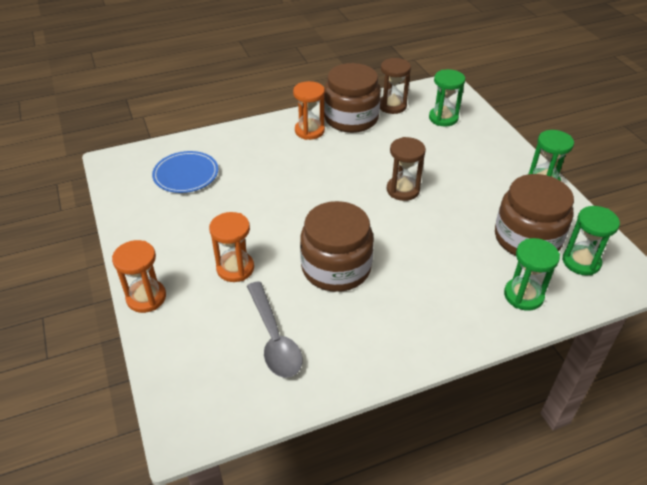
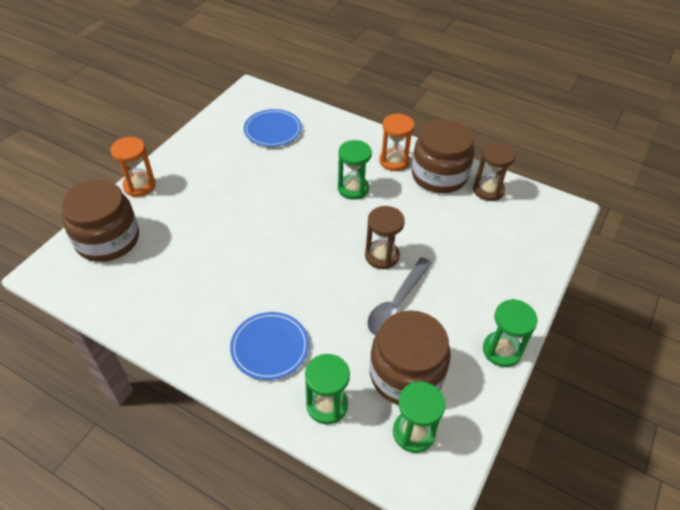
camera: 50 degrees right, 5 degrees up
(235, 268) = (202, 211): orange hourglass -> none
(274, 338) = (153, 270): grey spoon -> grey spoon (397, 305)
(336, 268) = (251, 264): brown jar -> brown jar (108, 239)
(439, 300) = (270, 347): none -> blue plate
(443, 118) = (513, 232): green hourglass -> green hourglass (353, 189)

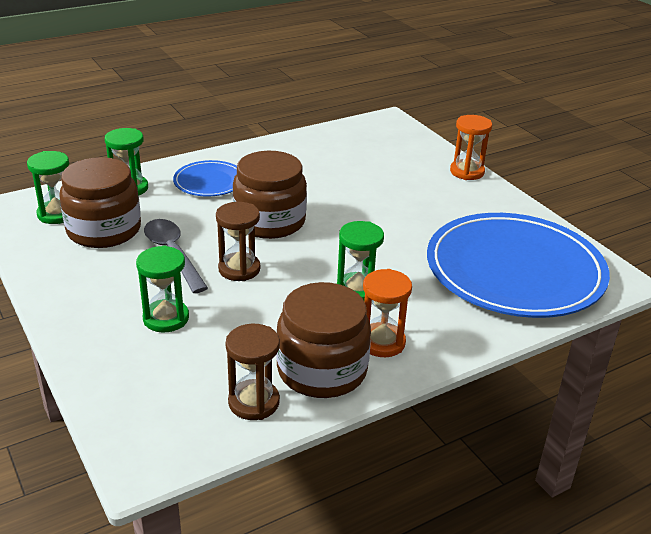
camera: 120 degrees right, 15 degrees down
(108, 239) = (403, 146): brown jar -> brown jar (270, 221)
(273, 130) = (514, 270): blue plate -> blue plate, size x2.16
(501, 350) = (51, 290): green hourglass -> green hourglass (166, 318)

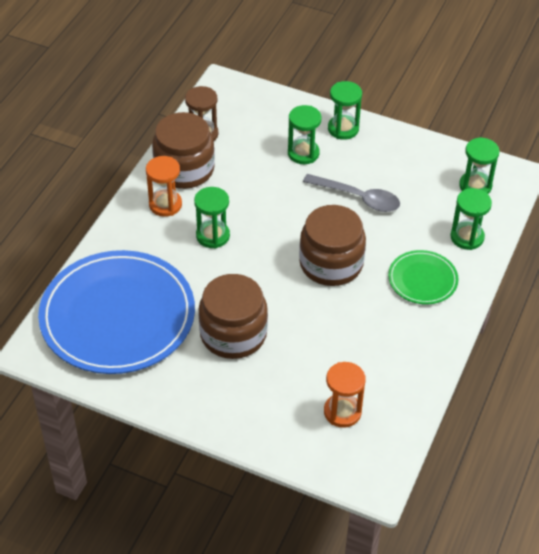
camera: 145 degrees right, 15 degrees up
(86, 321) = (343, 129): none -> green hourglass
(104, 230) = (426, 191): brown jar -> brown jar (233, 334)
(209, 182) = (422, 279): blue plate -> green plate
(239, 269) = (303, 210): brown hourglass -> none
(467, 172) = (231, 429): orange hourglass -> orange hourglass (342, 412)

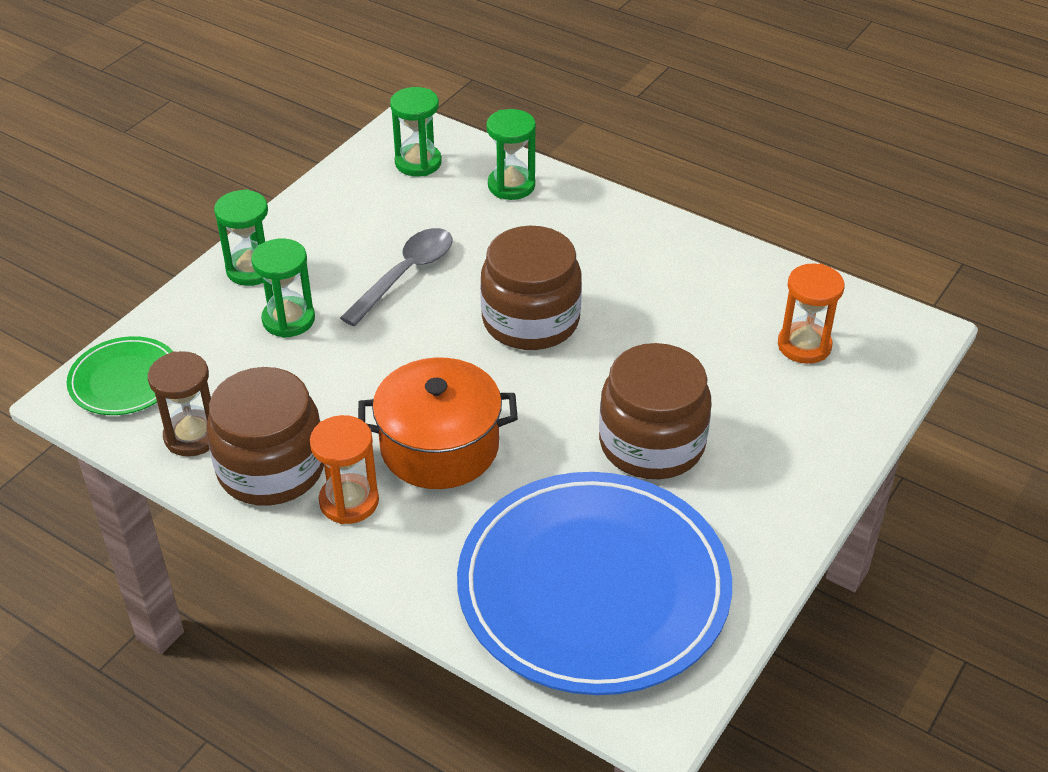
camera: 80 degrees left, 5 degrees down
(213, 236) = (439, 446): green hourglass -> orange pot
(422, 279) = (579, 237): green plate -> green plate (124, 380)

